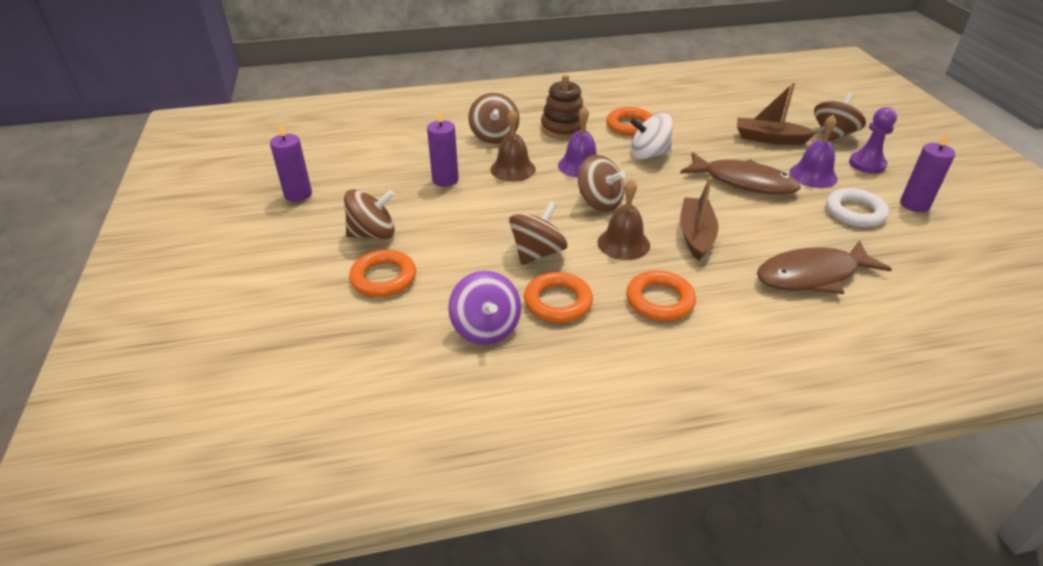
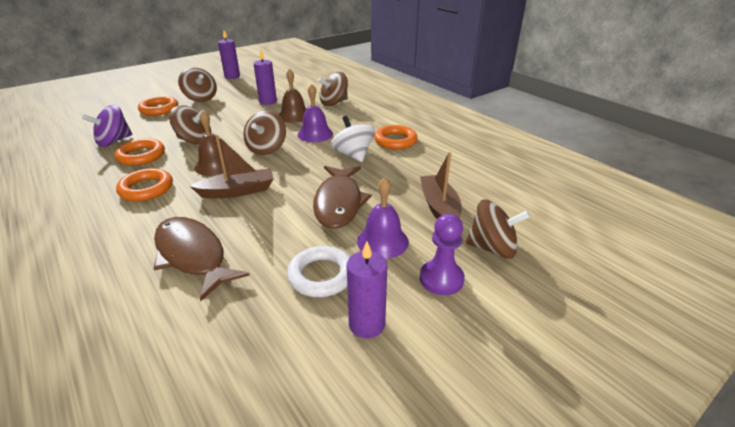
camera: 65 degrees right, 5 degrees down
(563, 128) = (366, 119): brown stacking toy -> none

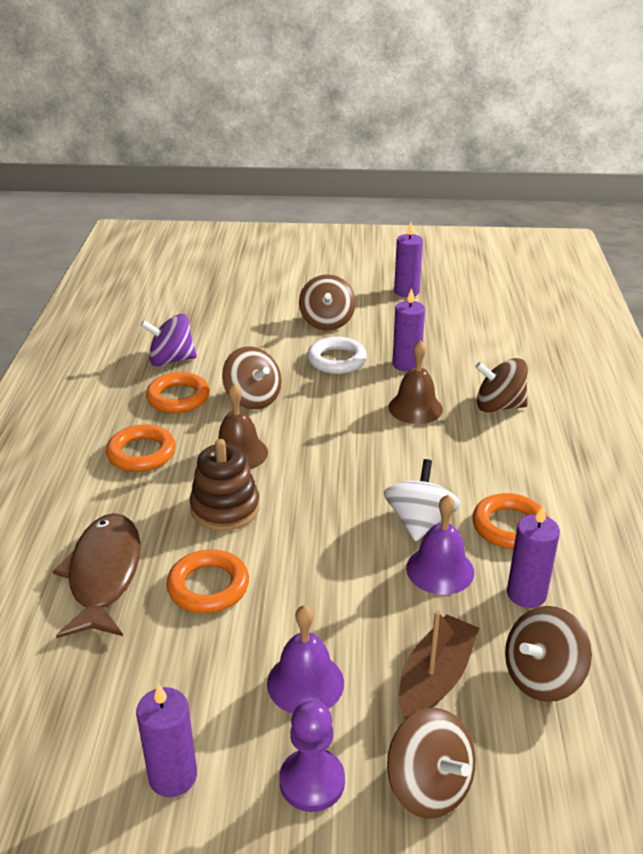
camera: 40 degrees right, 0 degrees up
(159, 109) = (262, 323): orange ring -> orange ring (208, 586)
(238, 191) = (225, 508): brown boat -> brown stacking toy
(267, 148) = (321, 454): brown spinning top -> brown spinning top (542, 677)
(315, 134) = (408, 457): purple bell -> purple bell (440, 570)
(321, 275) = (193, 683): white ring -> white ring (336, 360)
(339, 203) = (317, 592): brown fish -> none
(434, 160) = (526, 594): none -> purple candle

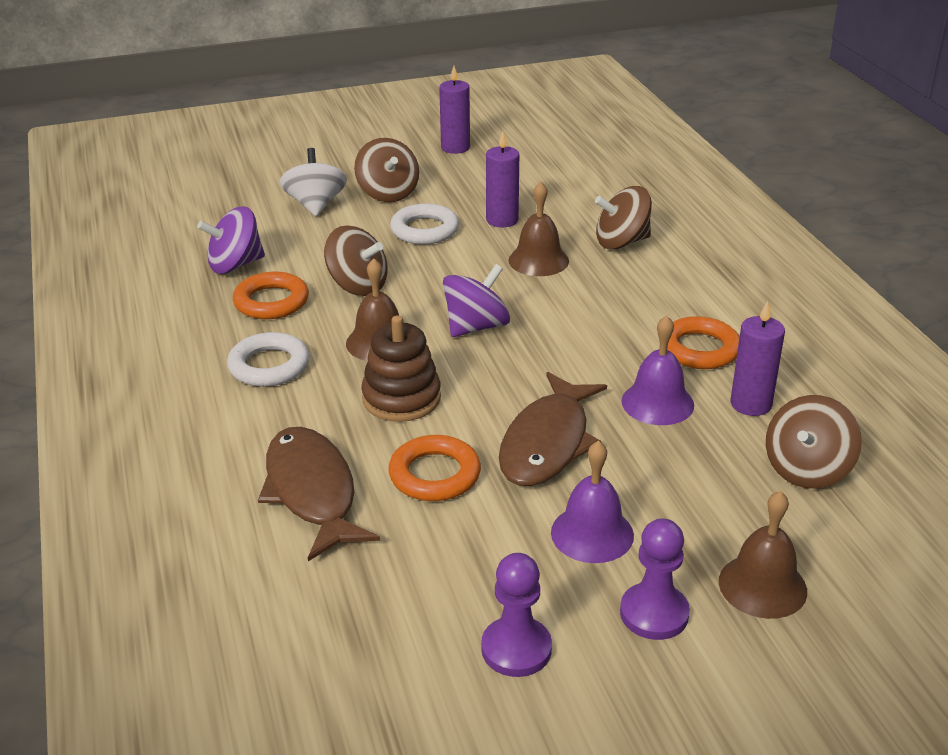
camera: 20 degrees left, 0 degrees up
(141, 453) = (269, 366): orange ring -> white ring
(173, 776) = (516, 649): purple candle -> purple pawn
(320, 582) = (548, 443): none -> brown fish
(325, 458) = (476, 327): none -> purple spinning top
(419, 522) = (611, 365): white spinning top -> white spinning top (315, 205)
(429, 786) = (762, 586): brown spinning top -> brown bell
(435, 678) = (712, 496): brown boat -> none

